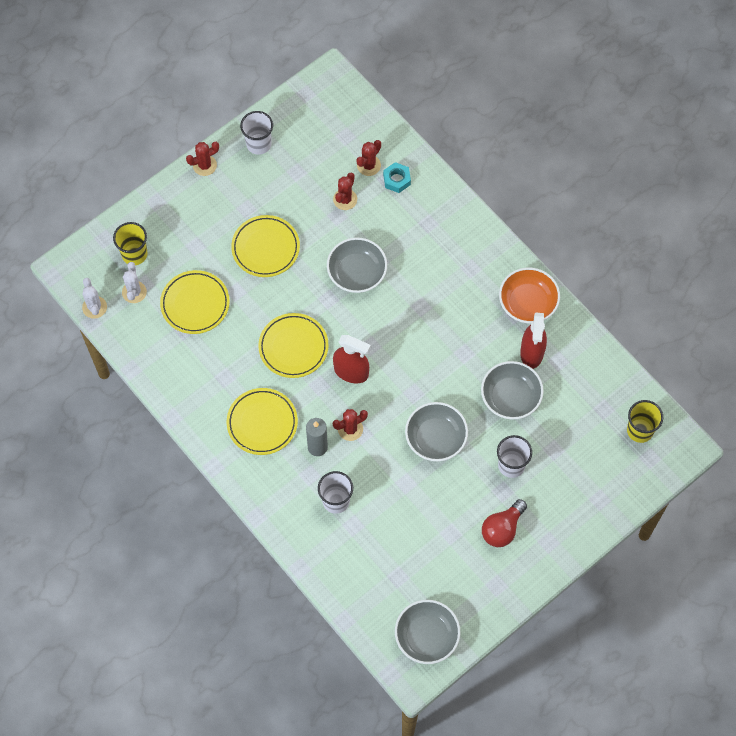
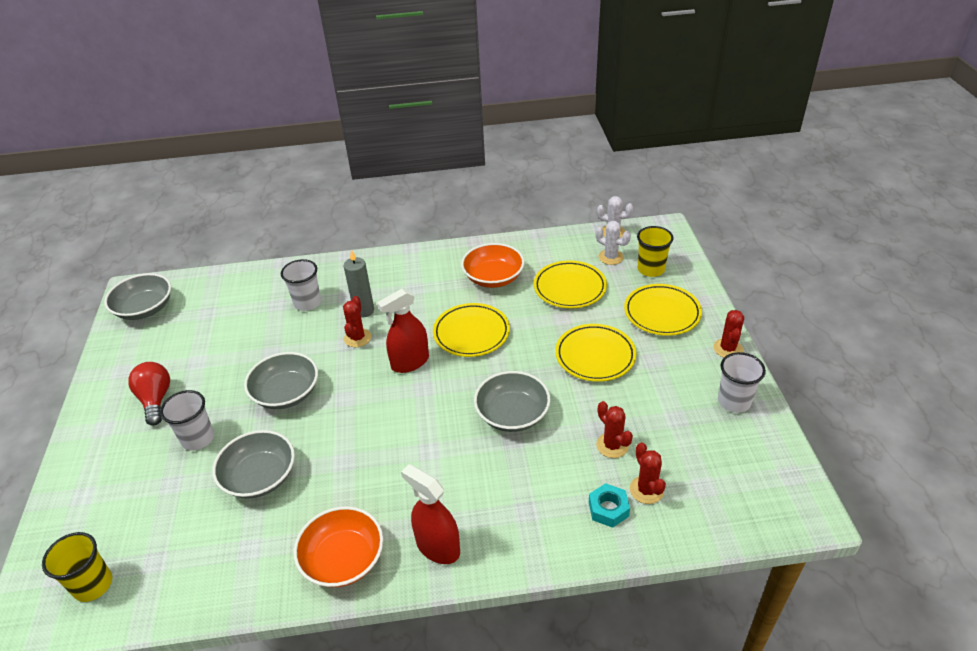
camera: 125 degrees right, 25 degrees down
(216, 370) = (493, 277): none -> orange bowl
(262, 423) = (419, 287): yellow plate -> yellow plate (662, 313)
(532, 352) = (284, 526): red spray bottle -> red spray bottle (438, 547)

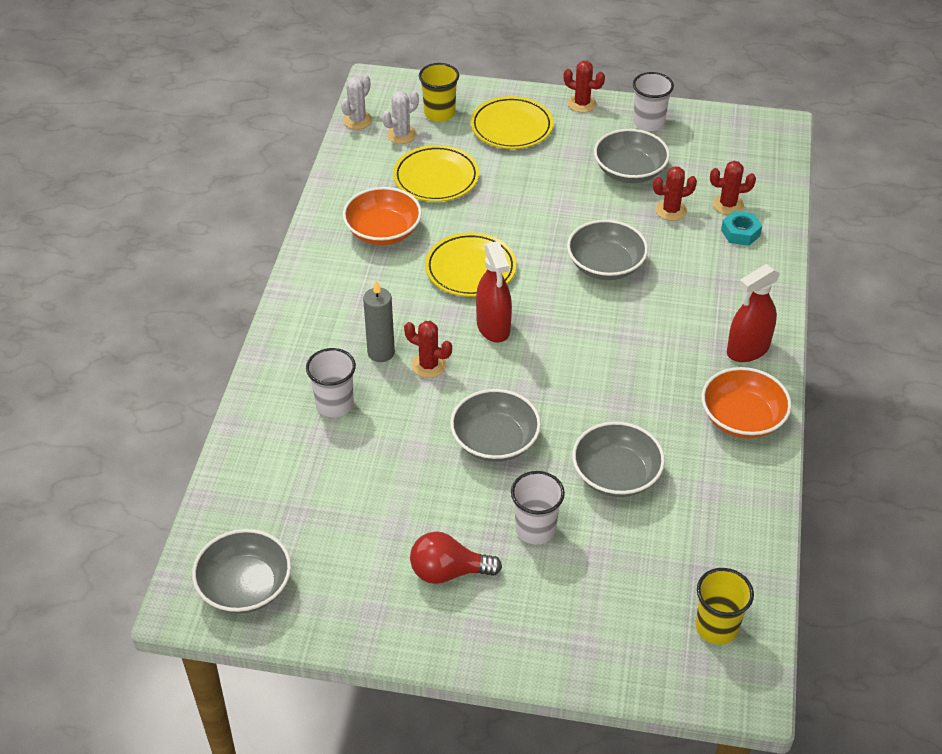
camera: 75 degrees left, 5 degrees up
(595, 356) = (550, 189): yellow plate -> none
(652, 403) = (629, 171): none -> grey bowl

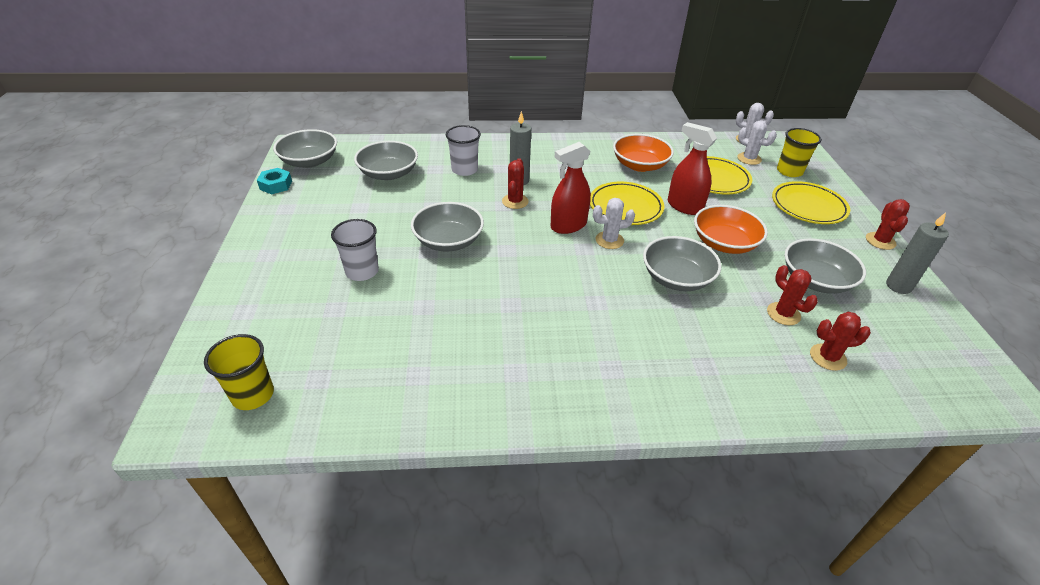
camera: 75 degrees right, 5 degrees down
(448, 572) = (320, 235): red light bulb -> none
(530, 299) = (609, 240): none -> white cactus
(616, 475) = (426, 310): grey bowl -> grey bowl (388, 173)
(648, 123) = (898, 286): white cup -> grey candle
(728, 205) = (828, 357): red cactus -> red cactus turned 75 degrees counterclockwise
(740, 233) = (791, 371): turquoise nut -> turquoise nut (276, 185)
(742, 418) = (518, 394): orange bowl -> orange bowl (724, 243)
(748, 350) = (617, 391): red spray bottle -> red spray bottle (684, 206)

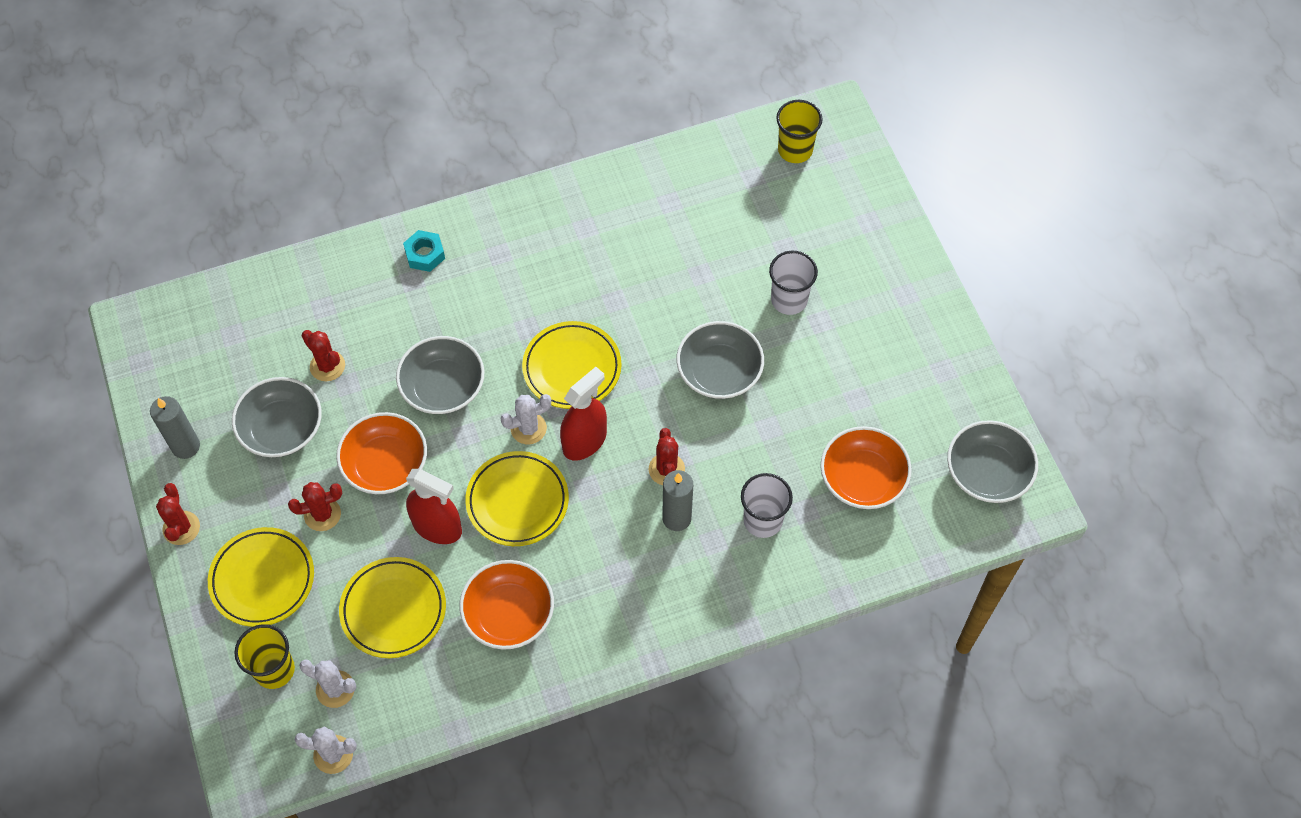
camera: 165 degrees right, 20 degrees up
(276, 185) = (990, 409): turquoise nut -> turquoise nut (425, 254)
(388, 173) = (862, 479): grey bowl -> orange bowl
(564, 267) = (572, 368): none -> yellow plate
(828, 357) = (291, 321): red cactus -> red cactus (322, 514)

